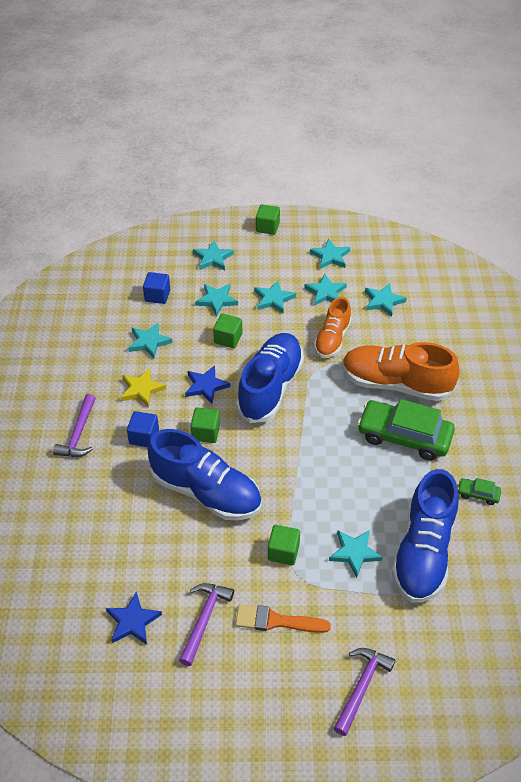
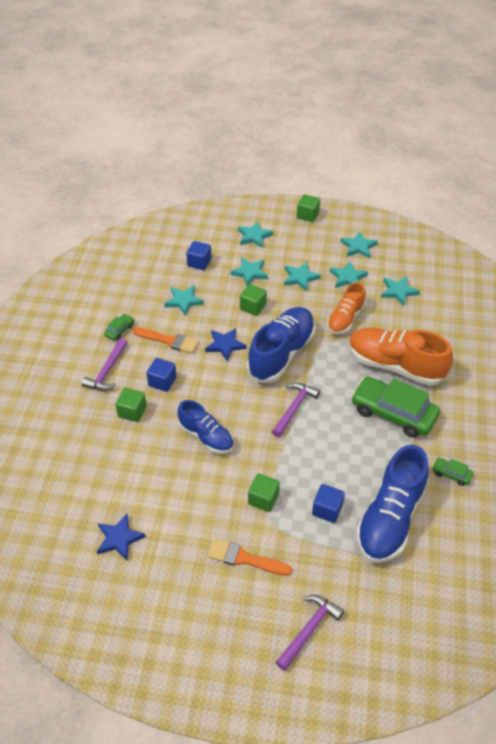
camera: 10 degrees right, 0 degrees up
(83, 385) = (119, 330): none -> green car
(141, 389) = (169, 340): yellow star -> orange brush
(204, 619) = (181, 547): purple hammer -> purple hammer (294, 408)
(206, 433) = (216, 385): green cube -> green cube (132, 411)
(206, 492) = (206, 436): blue shoe -> blue shoe, size x0.61
(354, 553) = (327, 509): turquoise star -> blue cube

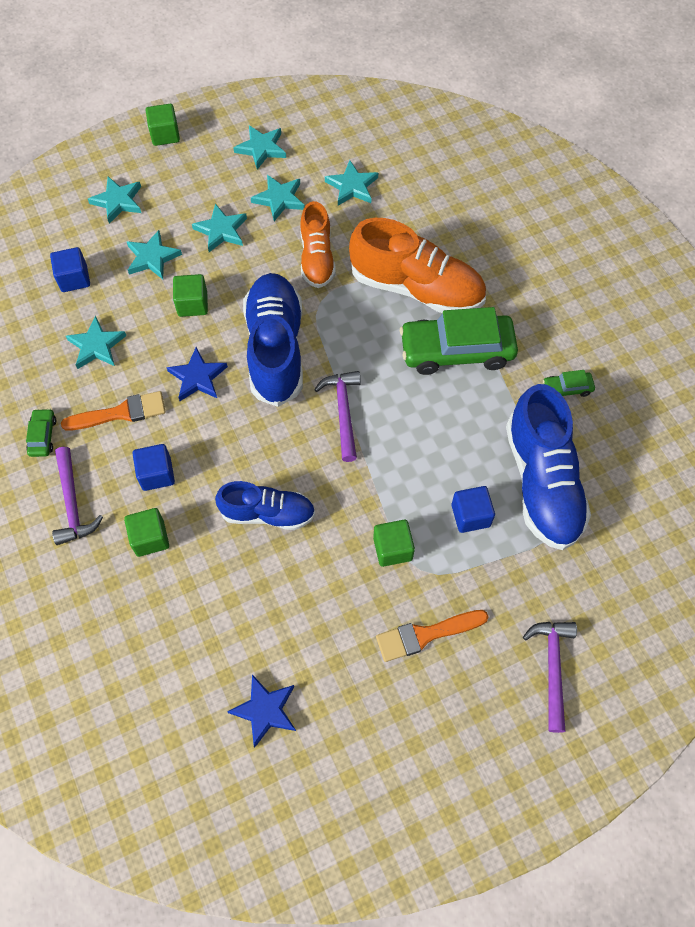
camera: 35 degrees left, 15 degrees up
(395, 366) = (416, 288): orange shoe -> orange shoe turned 150 degrees counterclockwise

